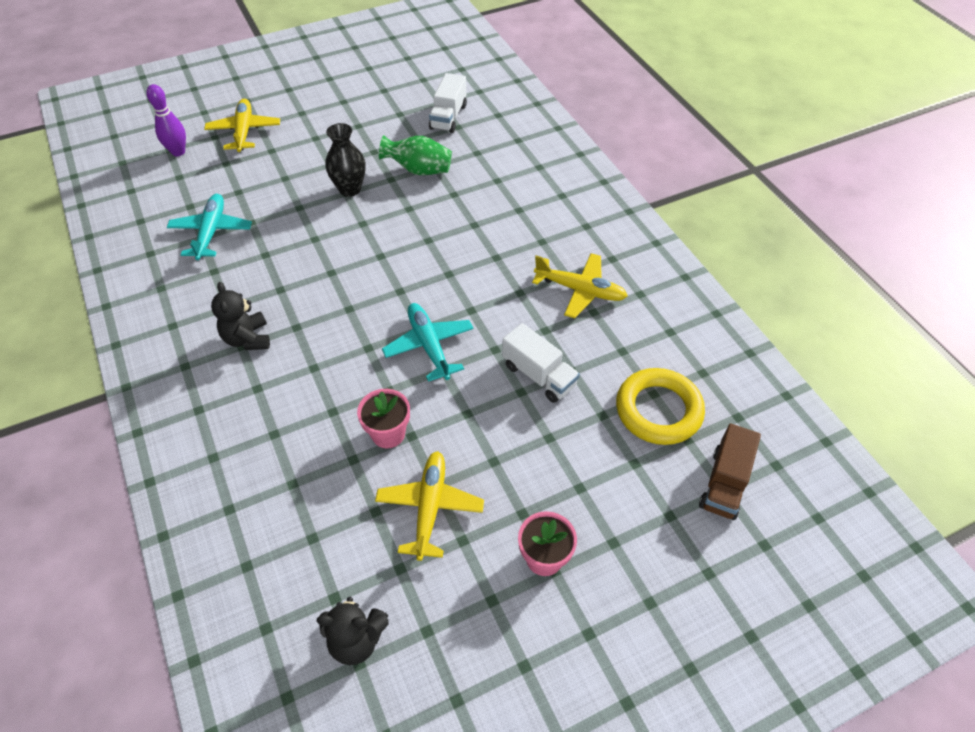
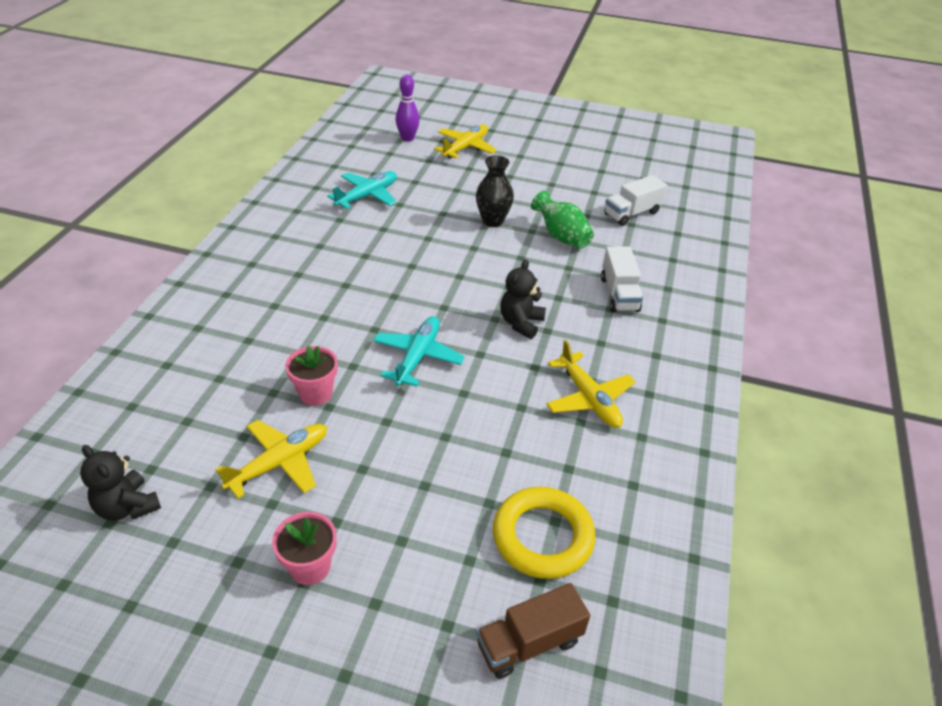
camera: 40 degrees right, 10 degrees down
(247, 339) = (307, 272): black teddy bear -> black teddy bear (521, 323)
(539, 375) = (474, 435): white truck -> white truck (619, 294)

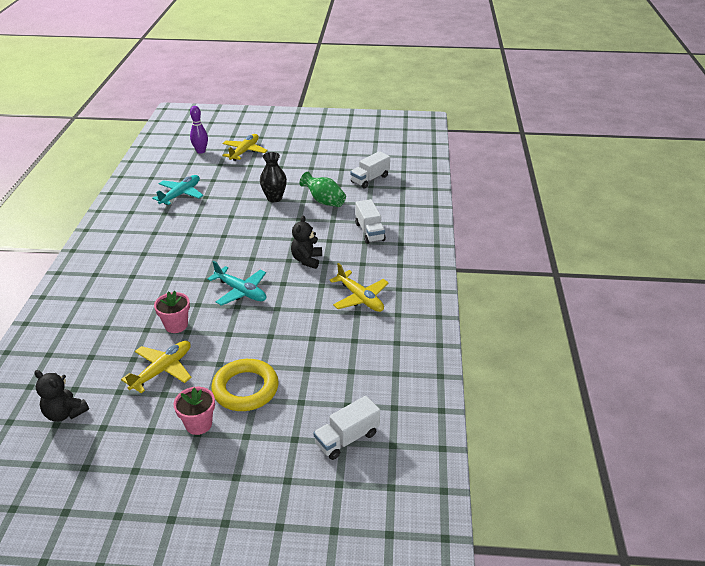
camera: 10 degrees left, 5 degrees down
(418, 356) = (241, 291): turquoise plane -> turquoise plane turned 120 degrees clockwise
(529, 643) = (347, 438): brown truck -> white truck
(542, 536) = (344, 381): yellow ring -> yellow ring (245, 389)

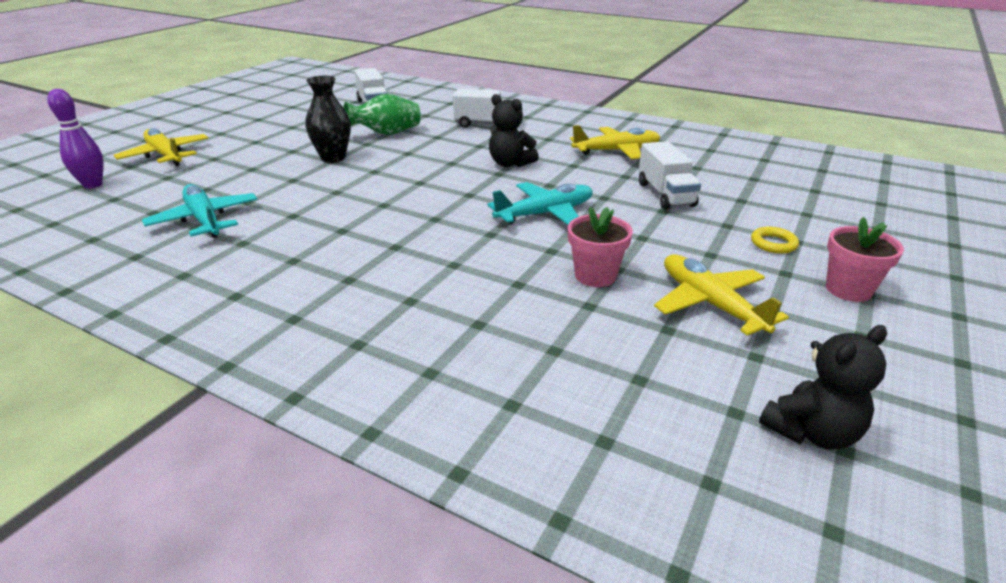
camera: 65 degrees left, 5 degrees down
(245, 389) = (773, 244): yellow ring -> yellow ring, size x0.45
(347, 438) = (875, 200): white truck -> white truck (665, 194)

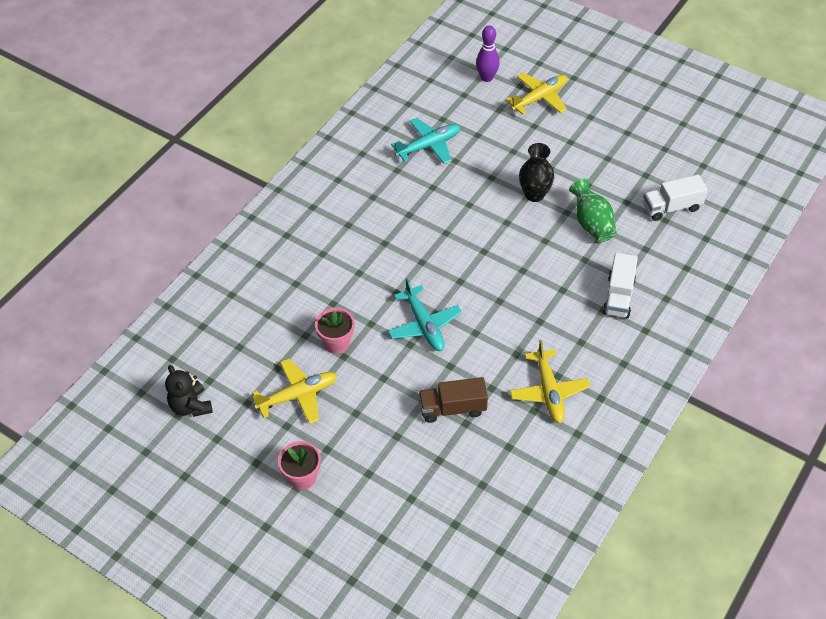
camera: 95 degrees right, 20 degrees up
(510, 163) = (520, 309): black teddy bear -> none
(665, 194) = (452, 408): white truck -> brown truck
(773, 244) = (366, 456): yellow ring -> none

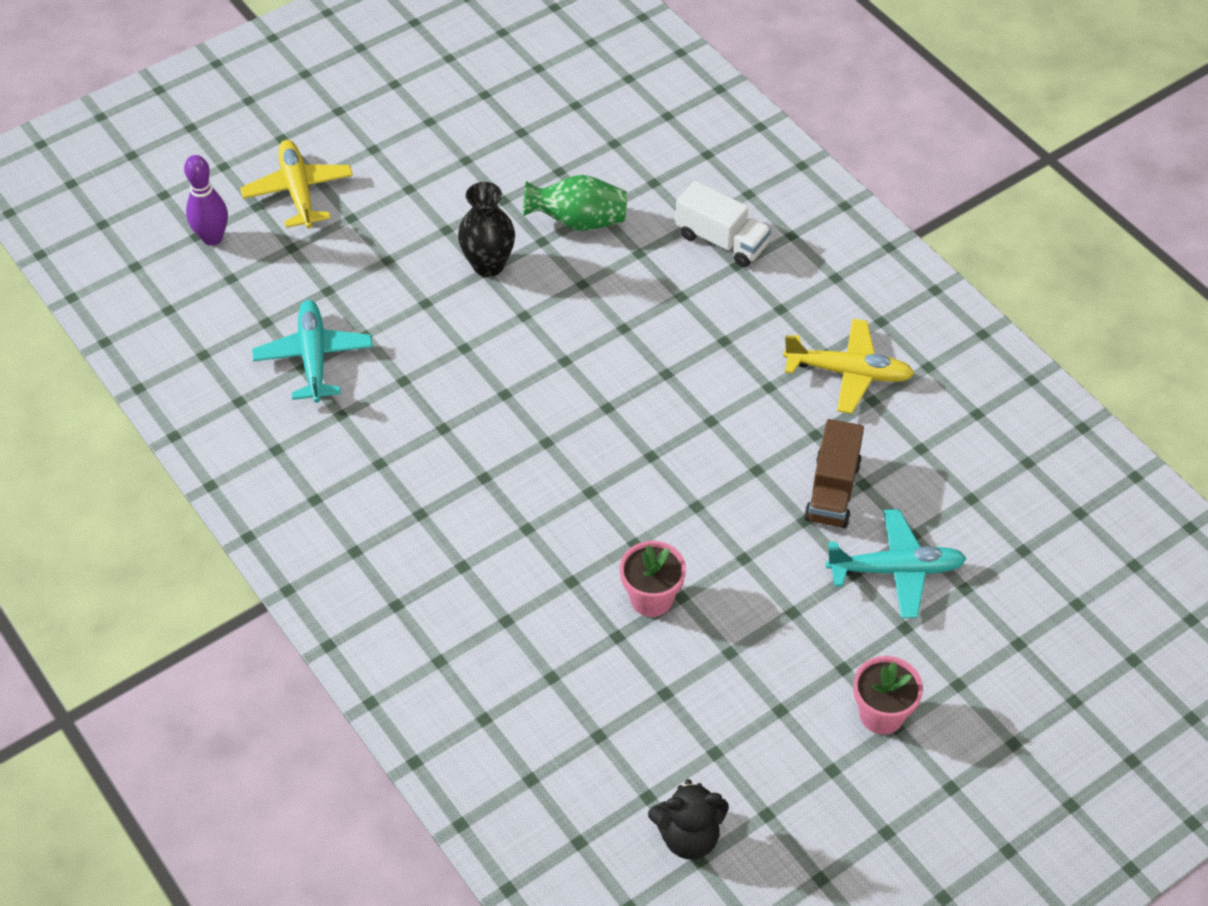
camera: 70 degrees left, 0 degrees up
(298, 395) = (730, 678): yellow plane -> none
(424, 325) = (669, 477): turquoise plane -> turquoise plane (896, 570)
(671, 207) = (595, 128): white truck -> none

